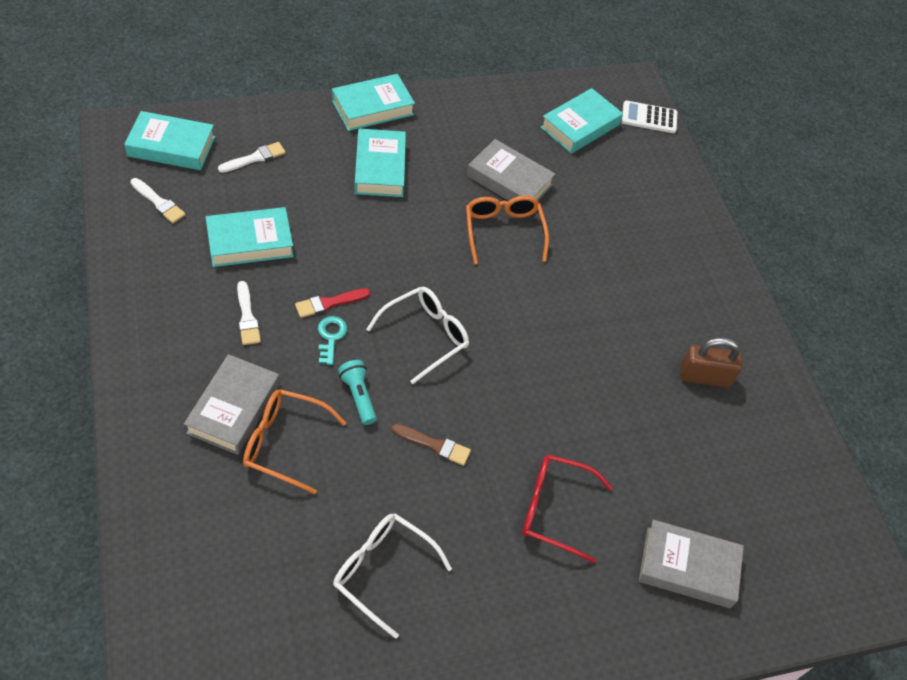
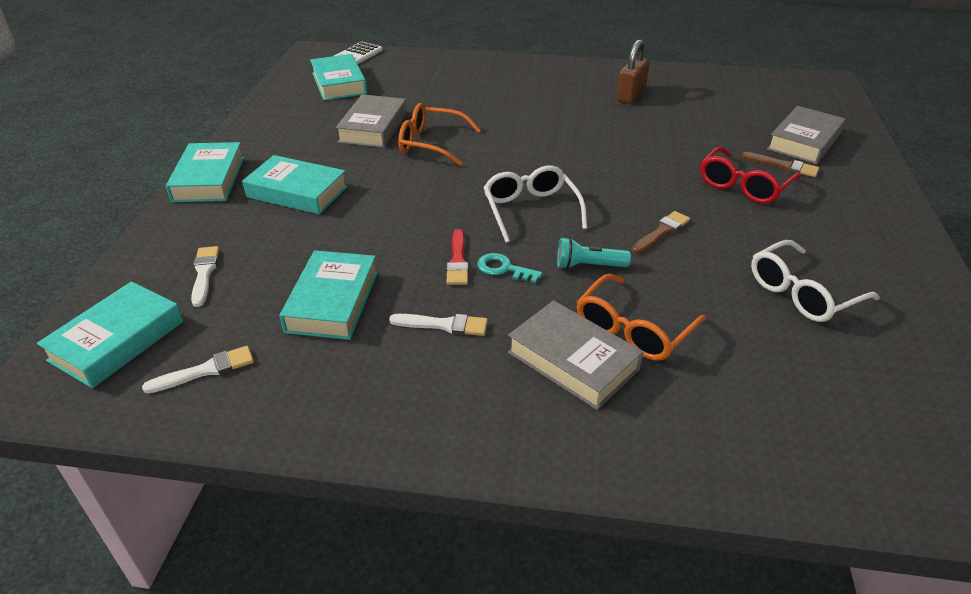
camera: 60 degrees left, 15 degrees down
(509, 180) = (373, 128): grey book -> grey book turned 45 degrees counterclockwise
(617, 547) = (783, 166): none -> brown brush

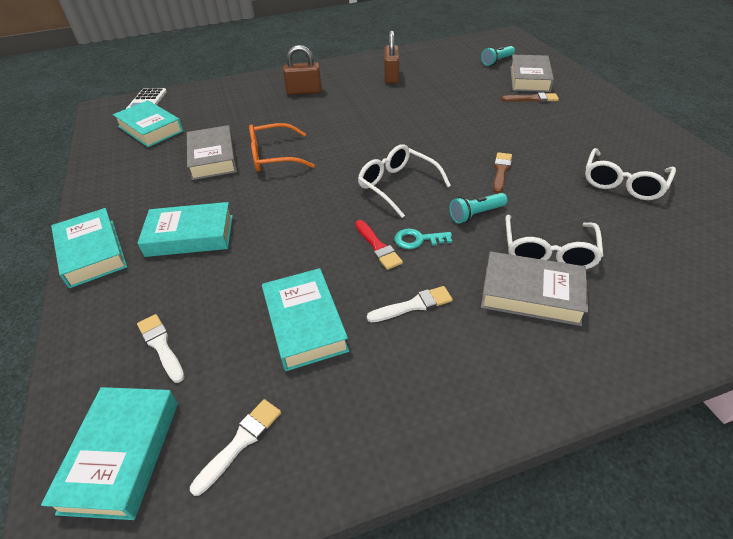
camera: 25 degrees left, 5 degrees up
(519, 86) = (304, 91): none -> brown padlock
(633, 329) = (548, 251): orange glasses -> white glasses
(744, 185) = (521, 120): red glasses -> none
(781, 110) = (497, 61): none -> turquoise flashlight

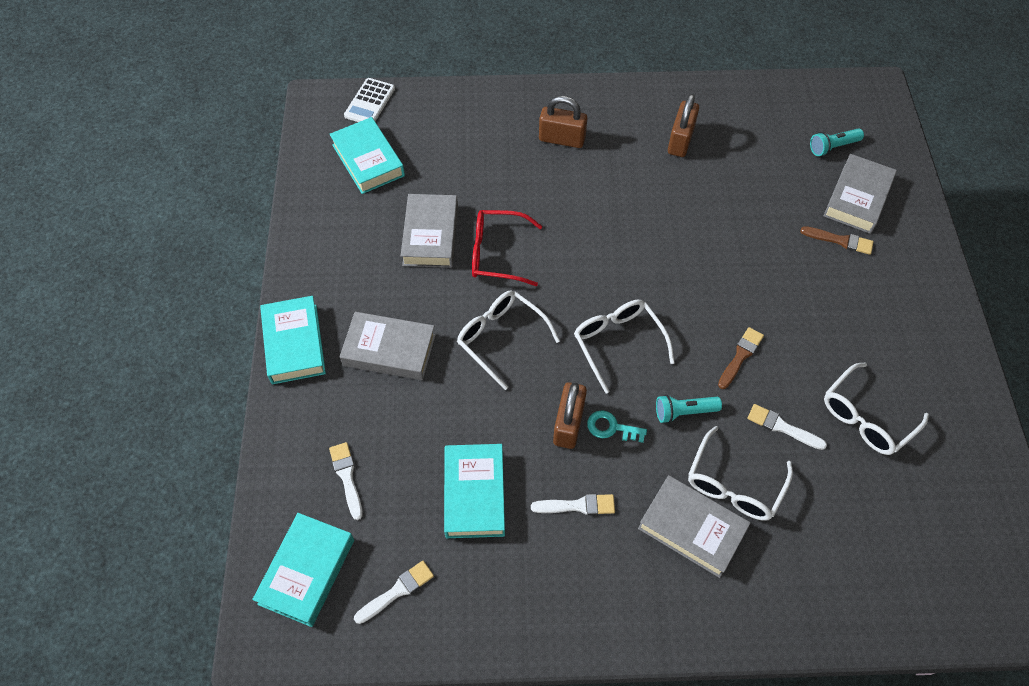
camera: 15 degrees right, 15 degrees up
(190, 235) = (389, 350): turquoise book -> grey book
(274, 156) = (498, 254): orange glasses -> red glasses
(294, 205) = (501, 339): none -> white glasses
(378, 247) = (568, 424): red brush -> brown padlock
(562, 204) = (782, 427): none -> white brush

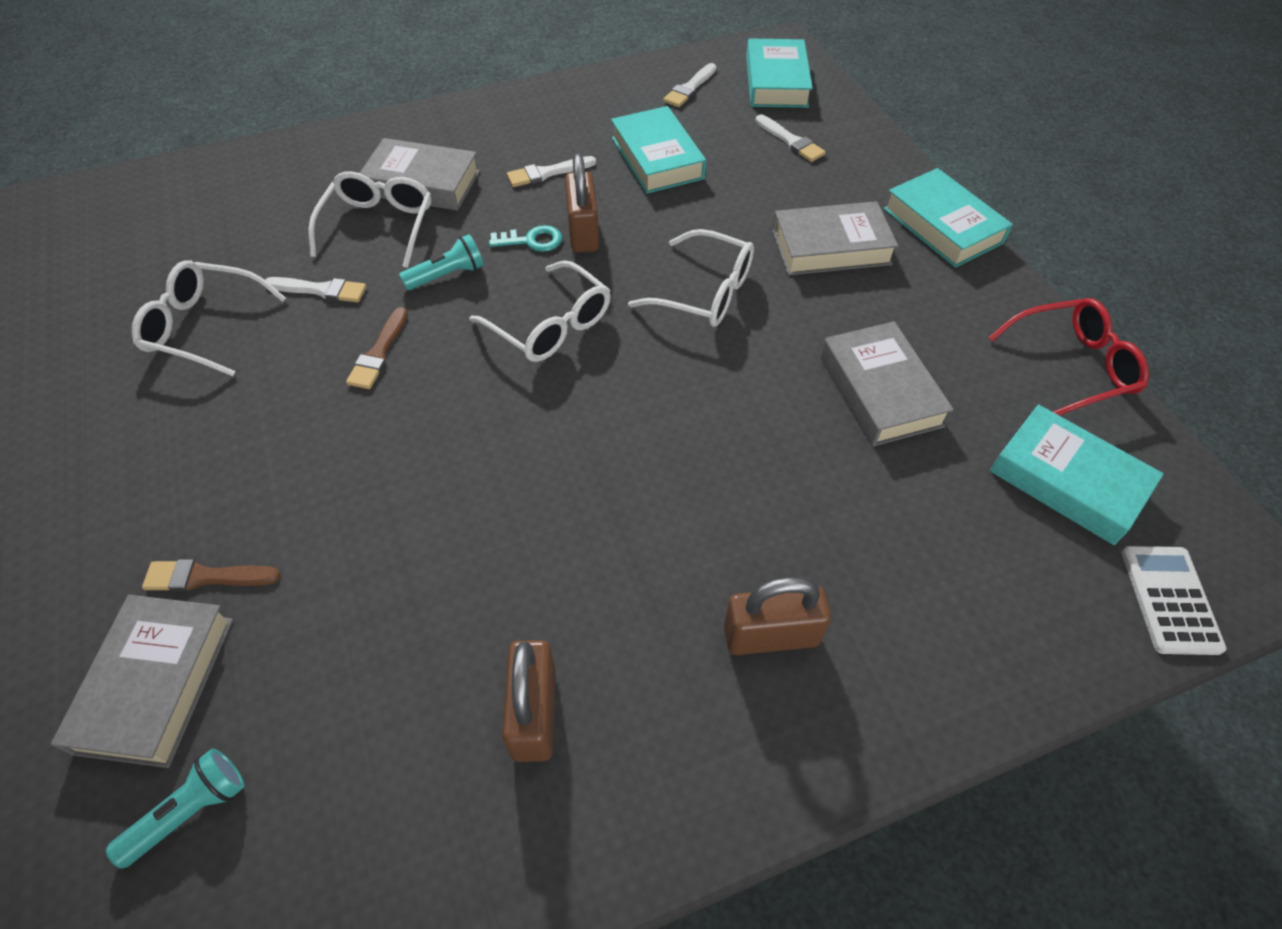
camera: 160 degrees right, 5 degrees down
(498, 254) = (768, 392): red glasses -> red glasses (1071, 367)
(866, 417) = (206, 327): white glasses -> white glasses turned 105 degrees counterclockwise

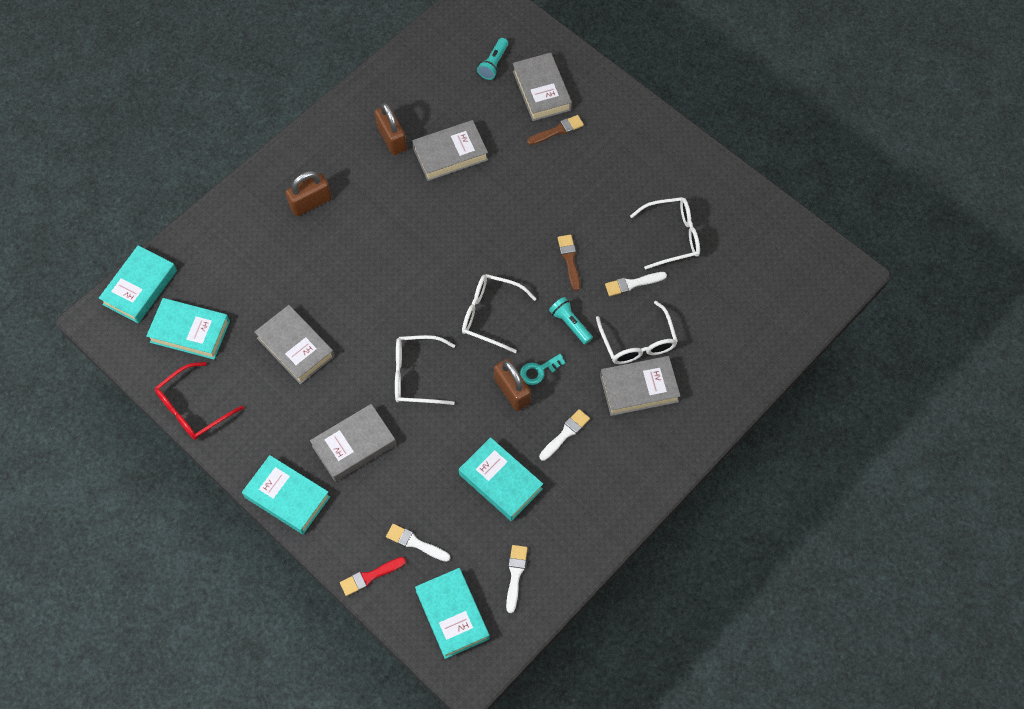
camera: 155 degrees right, 10 degrees up
(438, 619) = (450, 154): none -> grey book
(447, 275) = (570, 324): turquoise flashlight -> turquoise flashlight turned 105 degrees clockwise
(858, 132) = (370, 576): none -> red brush
(1170, 600) = (140, 287): white calculator -> turquoise book

